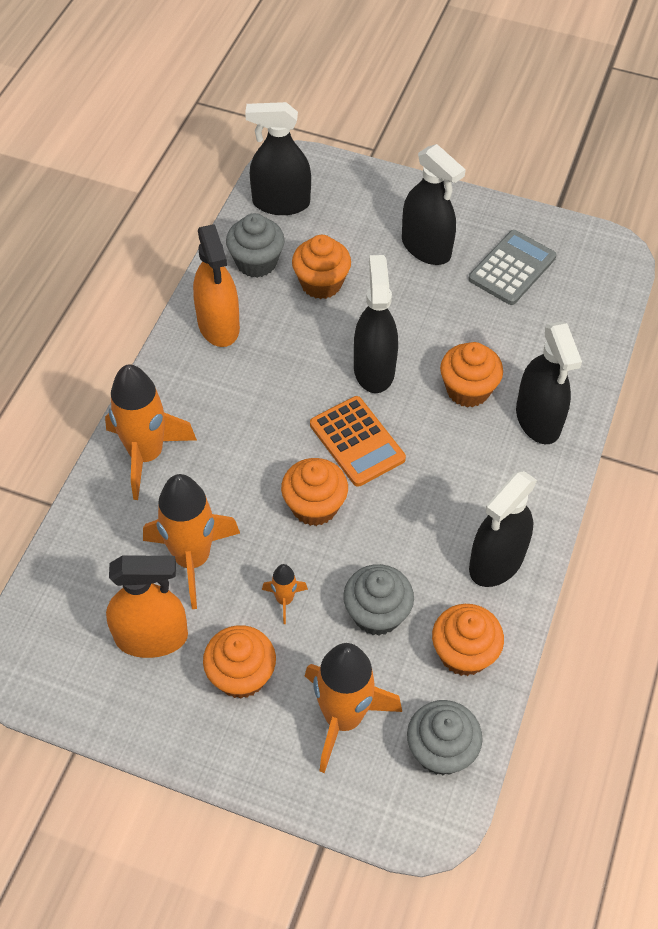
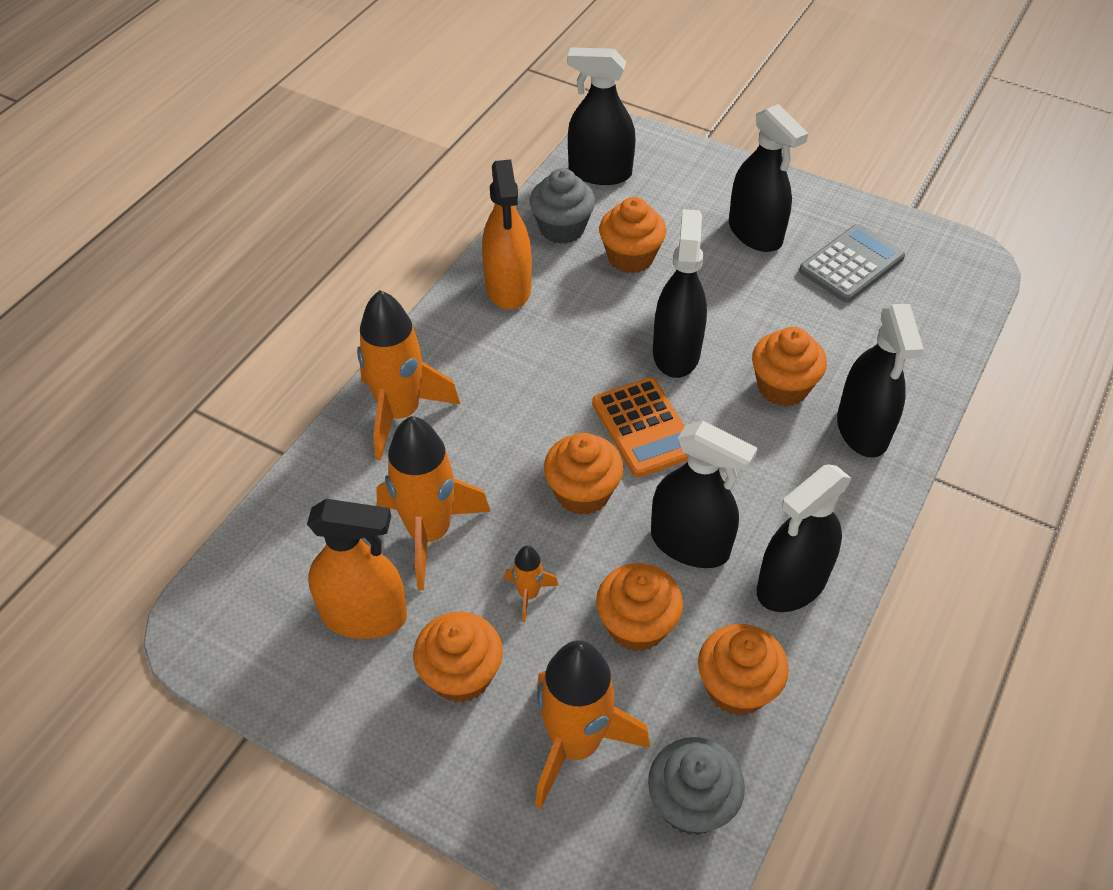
camera: 10 degrees right, 5 degrees down
(377, 614) = (636, 625): grey cupcake -> orange cupcake
(410, 538) = (690, 544): none -> black spray bottle

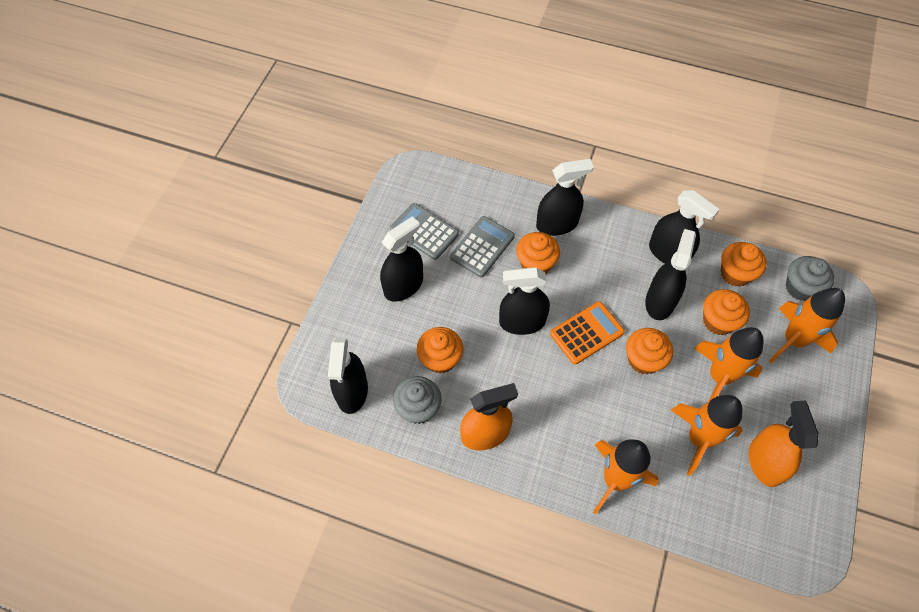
camera: 100 degrees left, 10 degrees up
(461, 675) = (779, 401): orange cupcake -> none
(528, 594) = (719, 377): orange rocket -> orange rocket, size x2.16
(819, 326) = (482, 247): none -> grey calculator

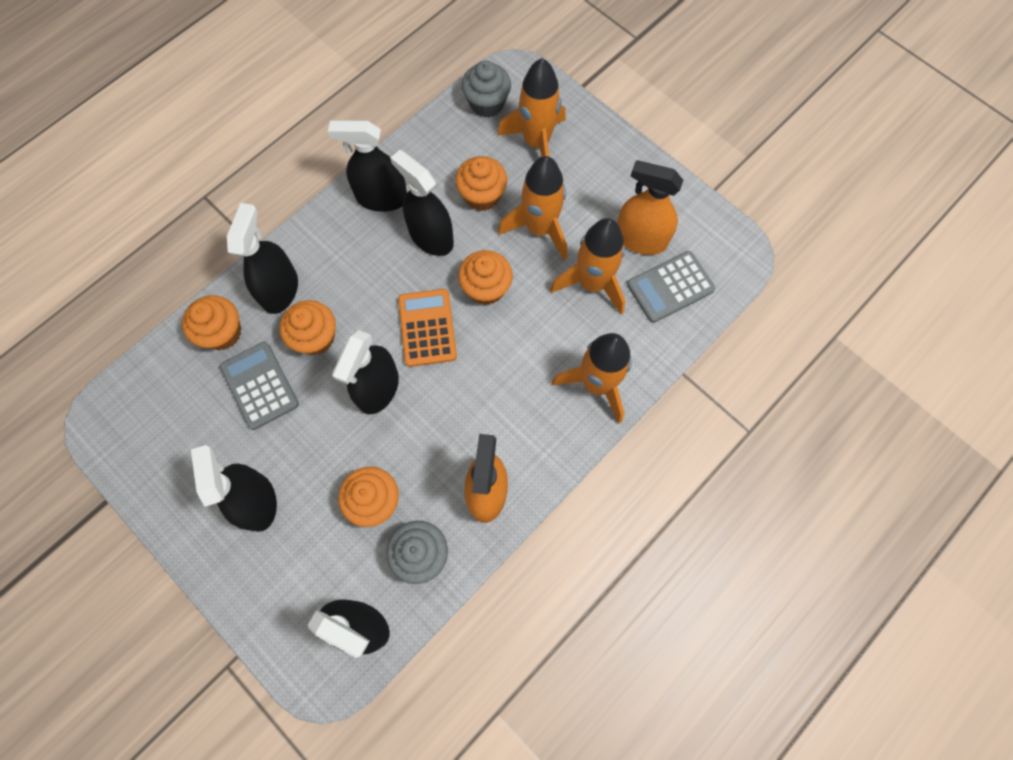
camera: 65 degrees left, 10 degrees up
(424, 232) = (198, 443): grey calculator -> grey calculator (670, 287)
(668, 253) = (382, 198): black spray bottle -> black spray bottle turned 150 degrees counterclockwise
(735, 273) = (440, 150): orange cupcake -> orange cupcake (222, 332)

